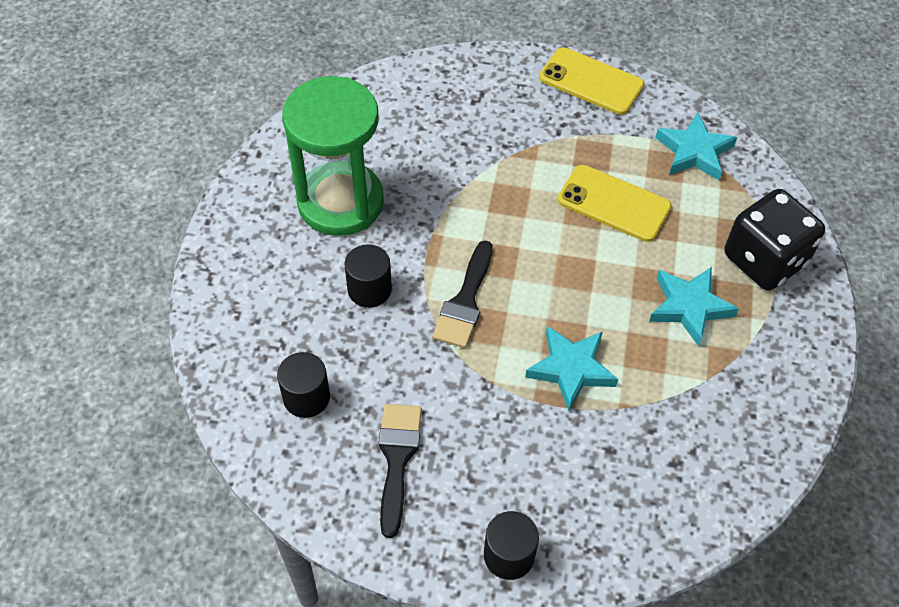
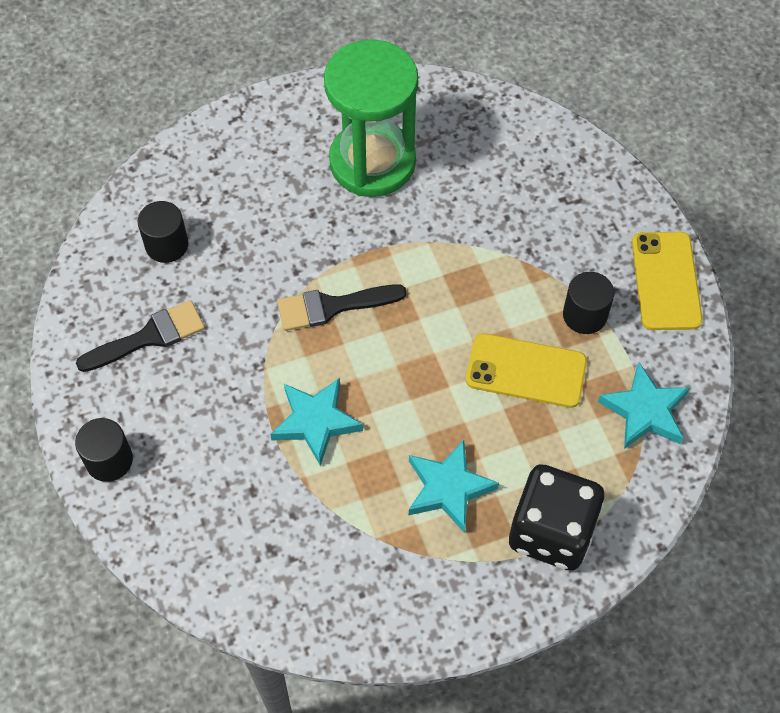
camera: 60 degrees right, 5 degrees up
(369, 289) = (297, 231): black cylinder -> black cylinder (584, 315)
(614, 203) = (526, 371): yellow phone -> yellow phone turned 75 degrees counterclockwise

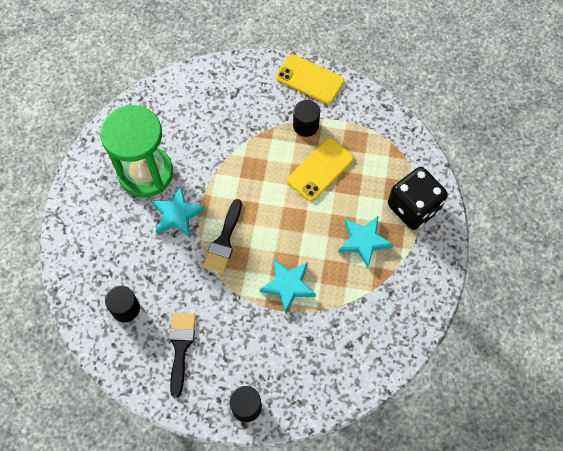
camera: 60 degrees left, 5 degrees up
(644, 411) = (374, 130): turquoise star -> turquoise star (177, 215)

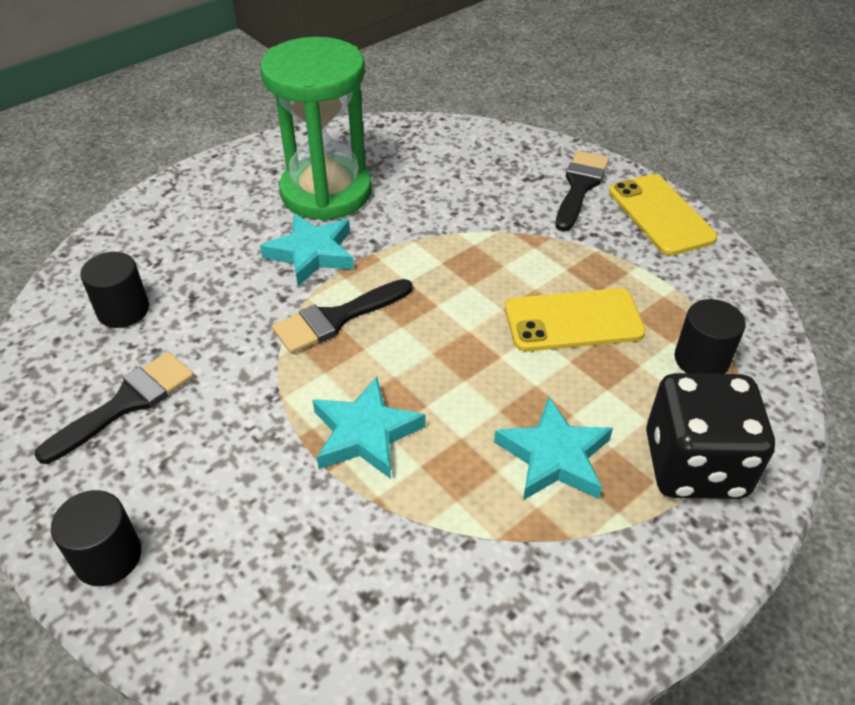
camera: 40 degrees right, 20 degrees down
(261, 85) = (580, 186): none -> black brush
(306, 125) = (602, 259): black cylinder -> black cylinder (701, 359)

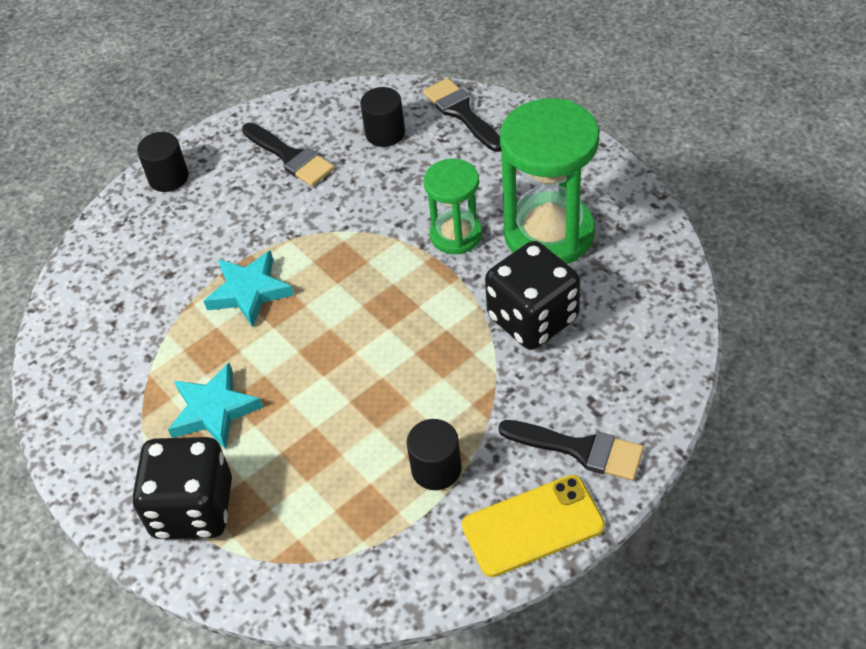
camera: 95 degrees right, 5 degrees up
(312, 254) = (456, 235): turquoise star -> green hourglass
(336, 318) = (372, 261): black brush -> black brush (461, 113)
(433, 206) = (532, 318): none -> black dice
(573, 320) = (365, 432): yellow phone -> none
(701, 359) = (310, 532): black cylinder -> black cylinder (436, 469)

